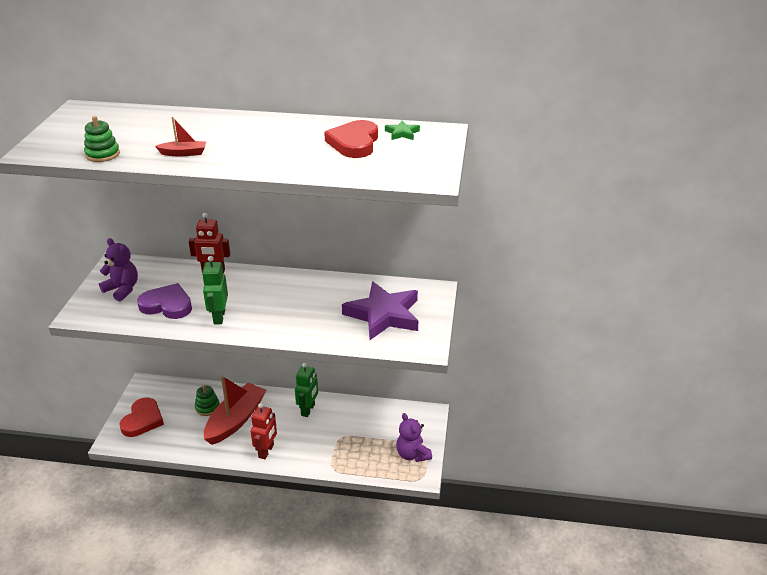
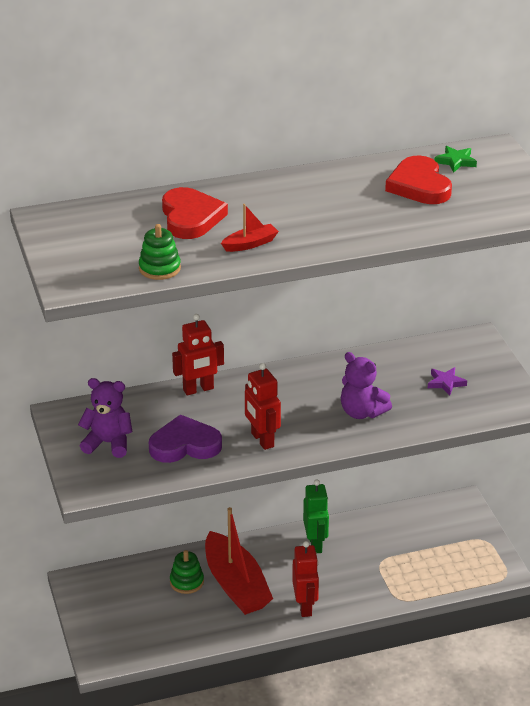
camera: 25 degrees left, 0 degrees up
(143, 420) = (116, 623): red heart -> red heart (191, 218)
(219, 317) = (262, 440): green robot -> red robot
(235, 420) = (236, 585): red boat -> red boat turned 150 degrees clockwise
(383, 315) = (445, 383): purple star -> purple star, size x0.40
(412, 454) = (477, 554): purple teddy bear -> purple teddy bear (362, 412)

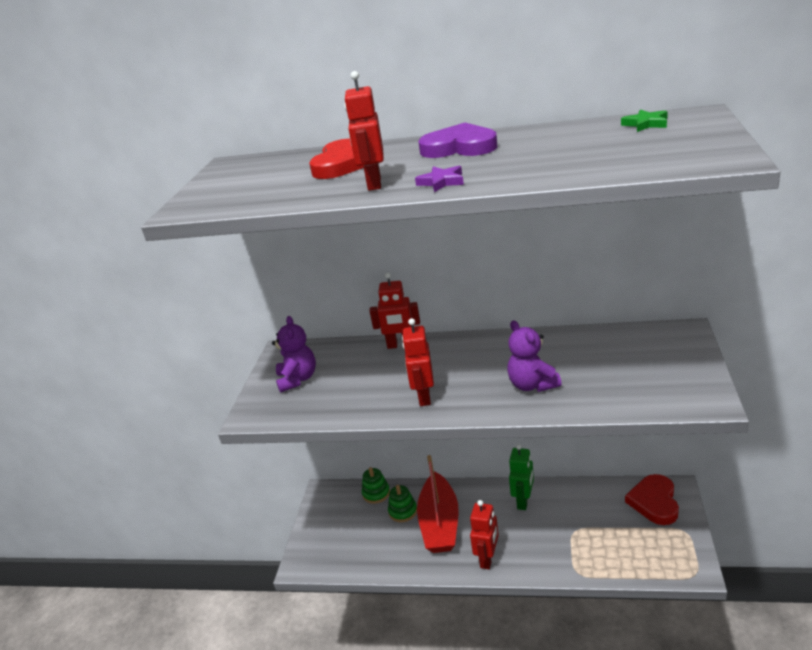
camera: 30 degrees right, 5 degrees down
(108, 443) = (297, 379): purple teddy bear -> purple teddy bear turned 45 degrees clockwise
(159, 268) = (271, 200): green stacking toy -> green stacking toy (376, 493)
(185, 445) = (356, 390): purple heart -> purple heart (459, 147)
(250, 244) = (374, 184): red boat -> red robot
(419, 186) = (590, 142): red heart -> red heart (654, 502)
(445, 383) = (632, 368): purple star -> purple star (441, 182)

